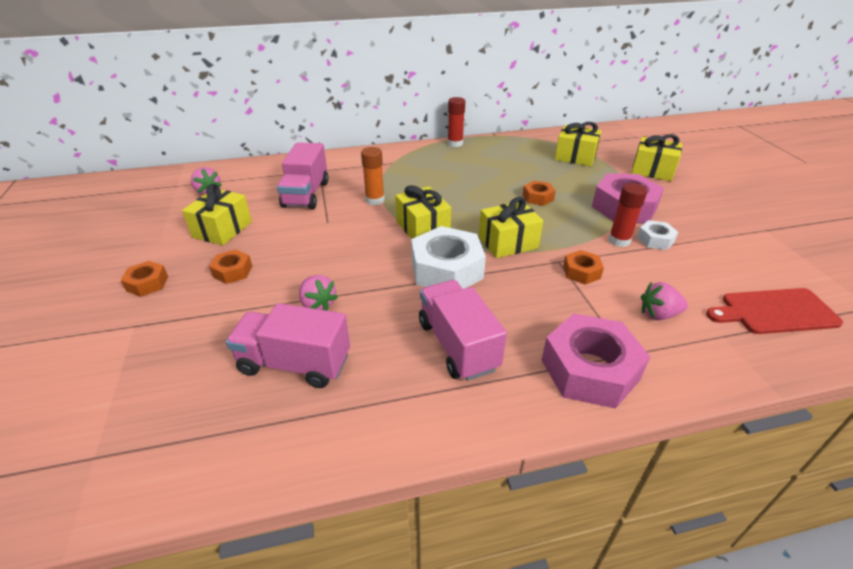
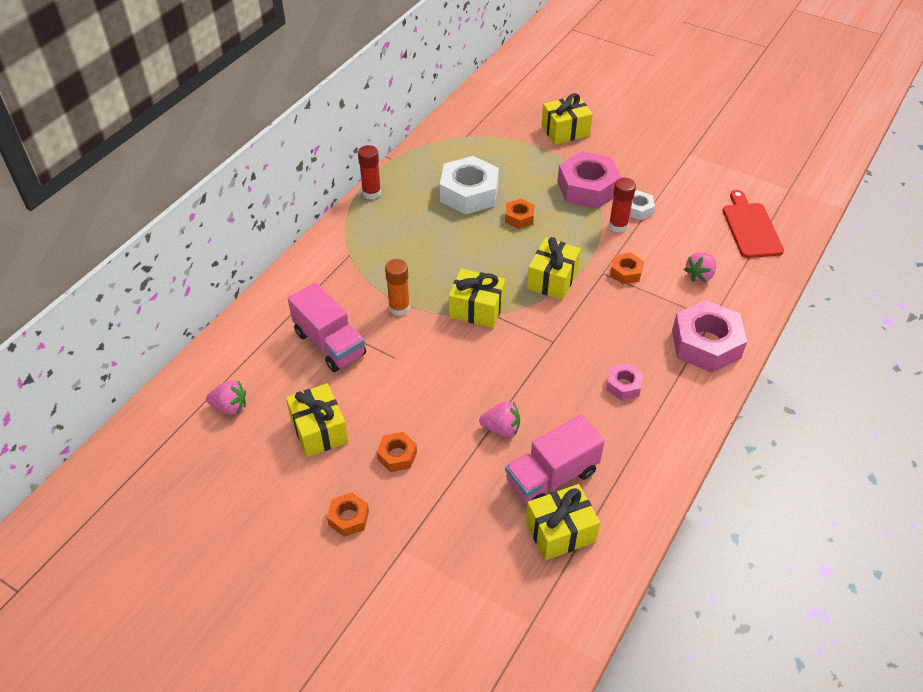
camera: 45 degrees left, 10 degrees up
(446, 269) = (543, 334): white nut -> white nut (469, 193)
(457, 345) = (623, 385): pink truck -> pink nut
(575, 157) = (492, 148): yellow gift -> yellow gift (560, 531)
(774, 311) = (751, 228): red cutting board -> red cutting board turned 135 degrees clockwise

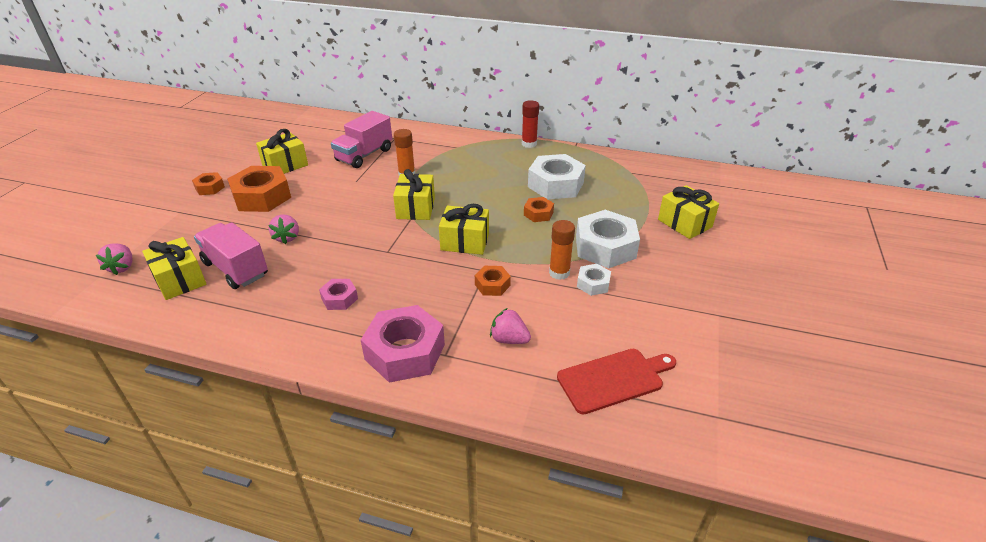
camera: 75 degrees right, 10 degrees down
(230, 407) = (304, 133): pink strawberry -> pink strawberry (122, 267)
(397, 455) = (262, 197): orange nut -> orange nut, size x2.00
(587, 188) = (605, 247): pink nut -> white nut
(618, 226) = (559, 273): red glue stick -> orange glue stick

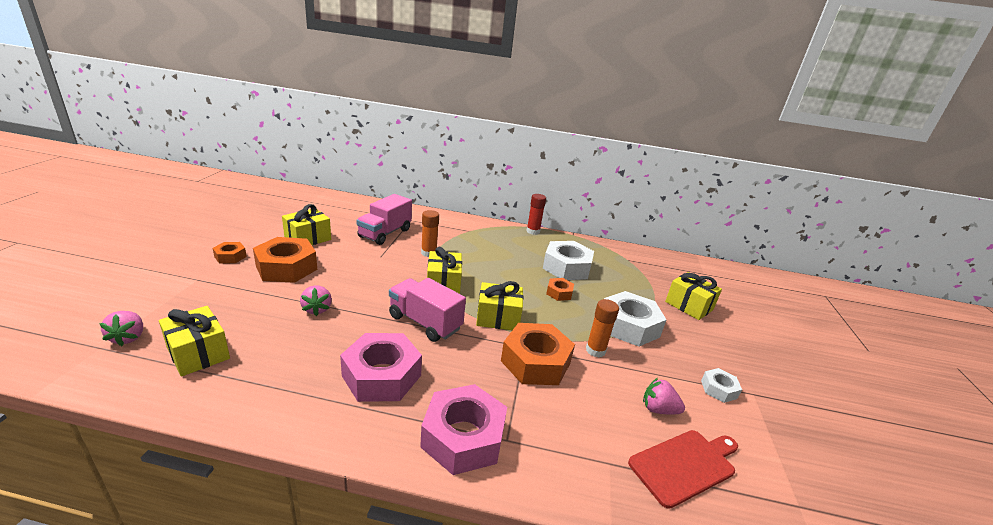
camera: 10 degrees left, 10 degrees down
(235, 269) = (263, 341): pink truck -> pink truck (425, 322)
(339, 298) = (381, 375): pink nut -> pink nut, size x2.00
(492, 285) = (535, 362): orange nut -> orange nut, size x2.00
(509, 339) = (568, 421): pink strawberry -> pink strawberry (658, 409)
(593, 284) = (630, 362): white nut -> white nut (718, 389)

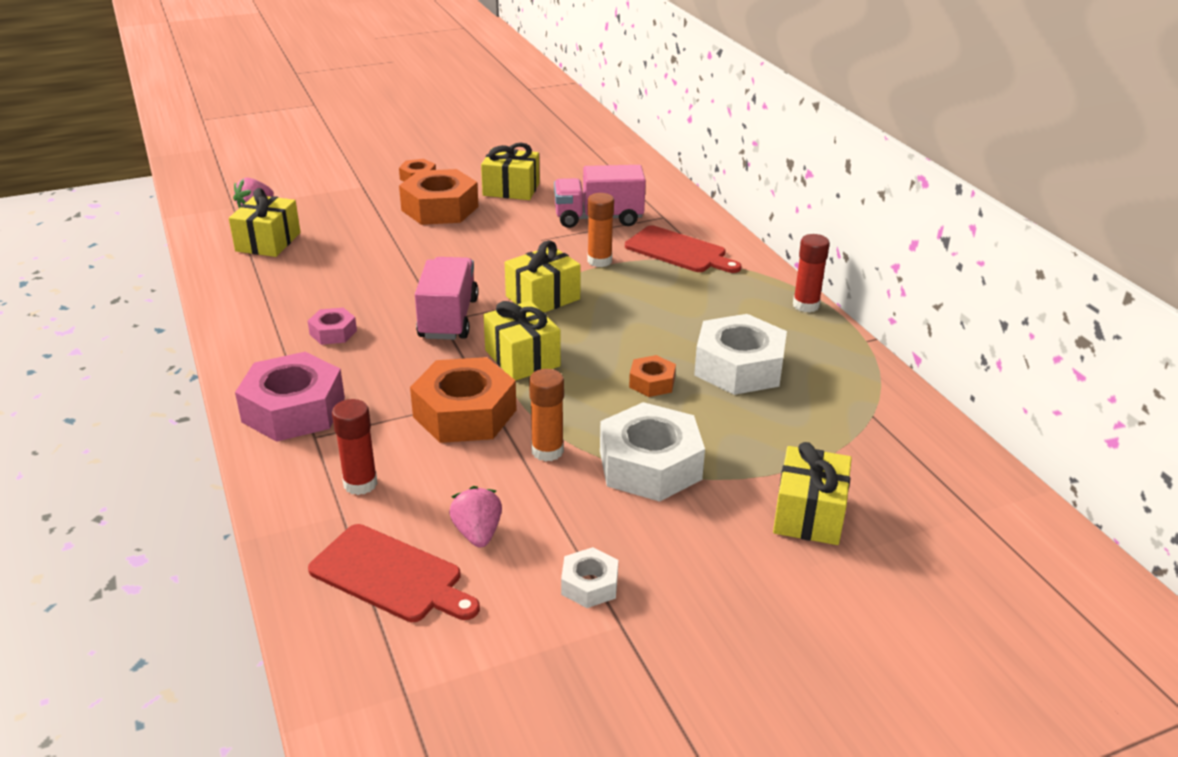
camera: 60 degrees right, 5 degrees up
(317, 309) = (392, 256): pink strawberry -> none
(381, 375) = (333, 332): pink nut -> pink nut, size x0.50
(449, 232) = (679, 251): none -> red cutting board
(580, 439) = (360, 484): none -> red glue stick

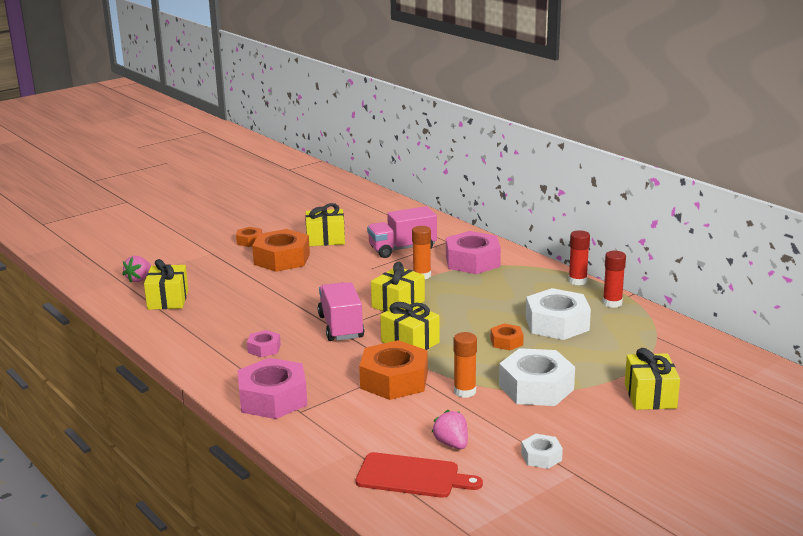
camera: 15 degrees left, 10 degrees down
(360, 484) = (353, 432): red glue stick -> red glue stick (612, 303)
(679, 251) = (472, 261): red cutting board -> pink nut

